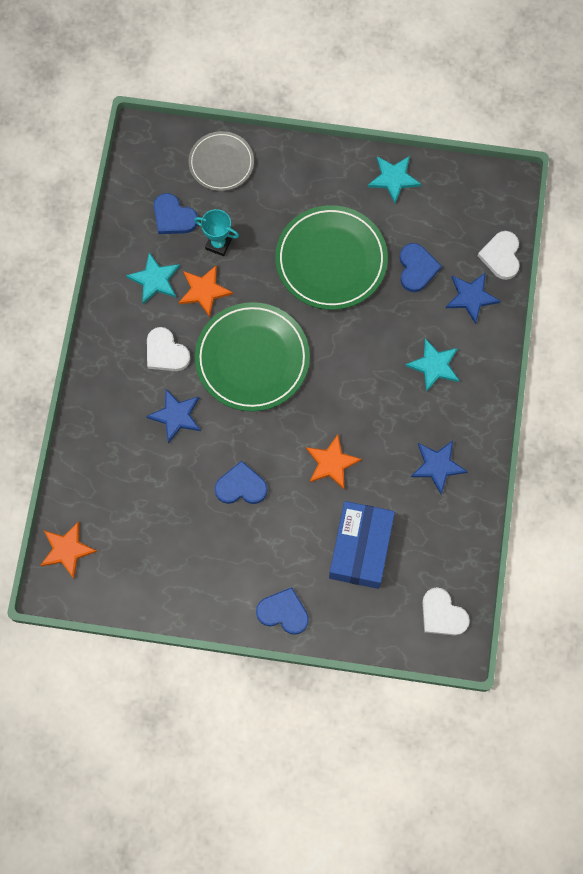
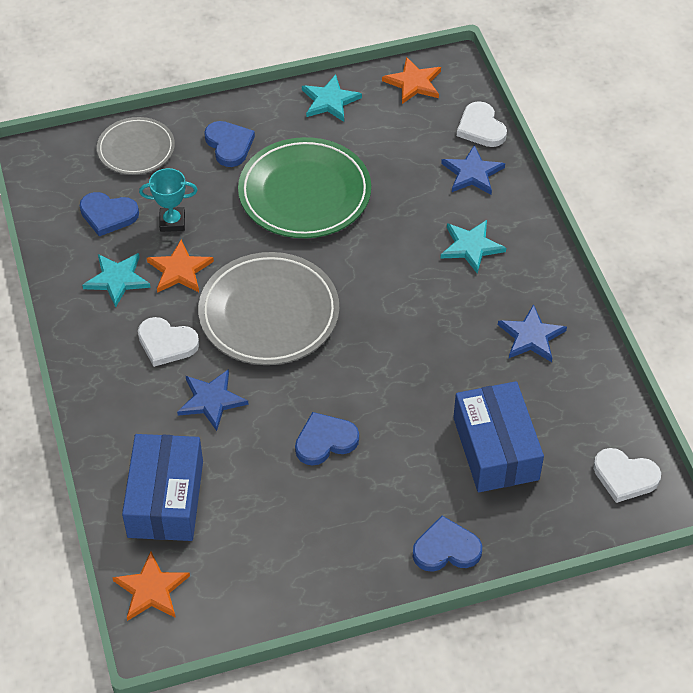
camera: 25 degrees left, 20 degrees down
(108, 483) = (165, 499): none -> blue box
(252, 359) = (269, 313): green plate -> grey plate
(331, 463) = (414, 378): orange star -> orange star (413, 83)
(416, 268) = (400, 169): blue heart -> blue heart (229, 145)

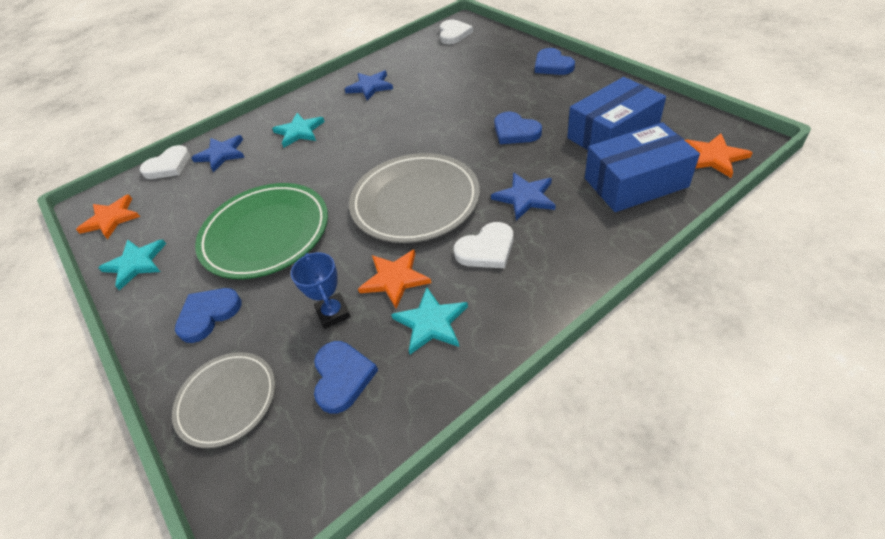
camera: 105 degrees left, 5 degrees down
(166, 343) = (486, 249): white heart -> white heart turned 60 degrees clockwise
(172, 222) = (333, 313): turquoise trophy -> blue trophy
(495, 448) = (467, 72): blue box -> blue box (612, 133)

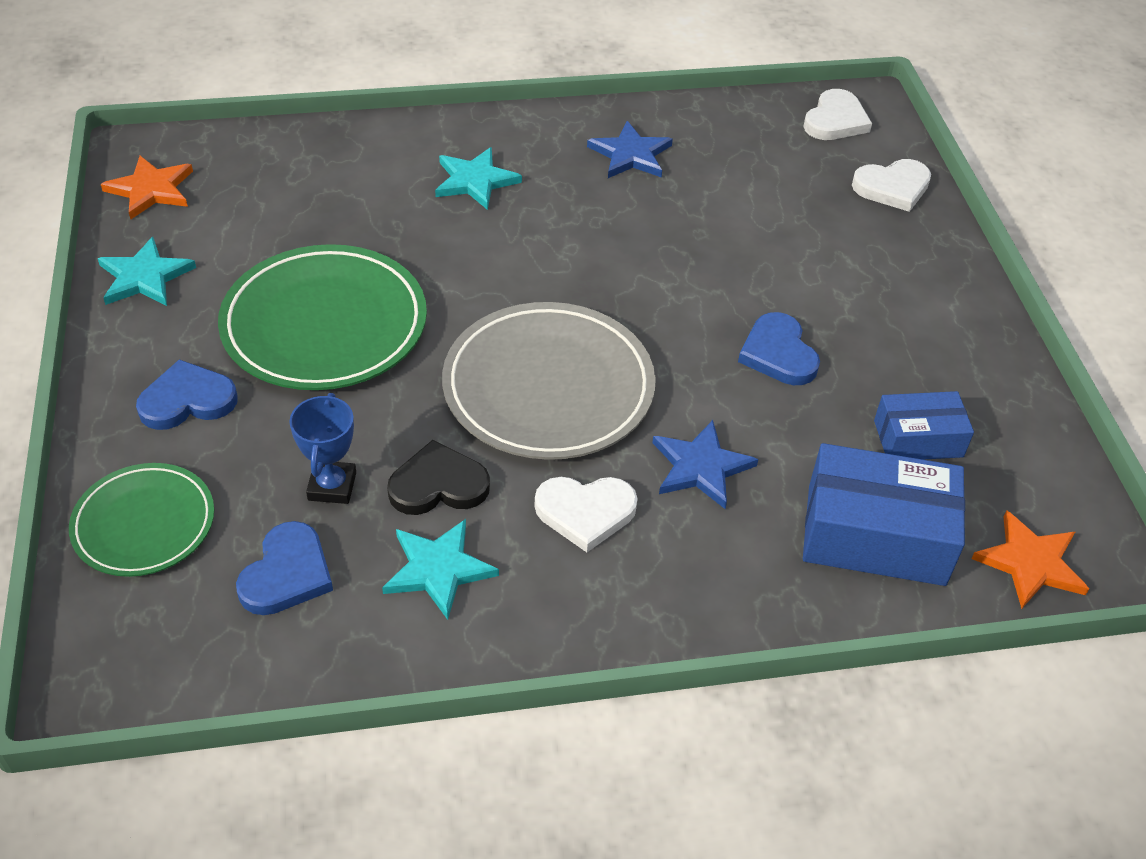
camera: 20 degrees right, 0 degrees up
(168, 166) = (267, 142): white heart -> white heart (892, 187)
(221, 154) = (347, 161): blue star -> none
(227, 400) = (144, 524): grey plate -> green plate
(395, 279) = (438, 485): orange star -> black heart
(552, 65) = (939, 267): blue heart -> none
(612, 133) = (918, 439): blue box -> blue box, size x0.59

